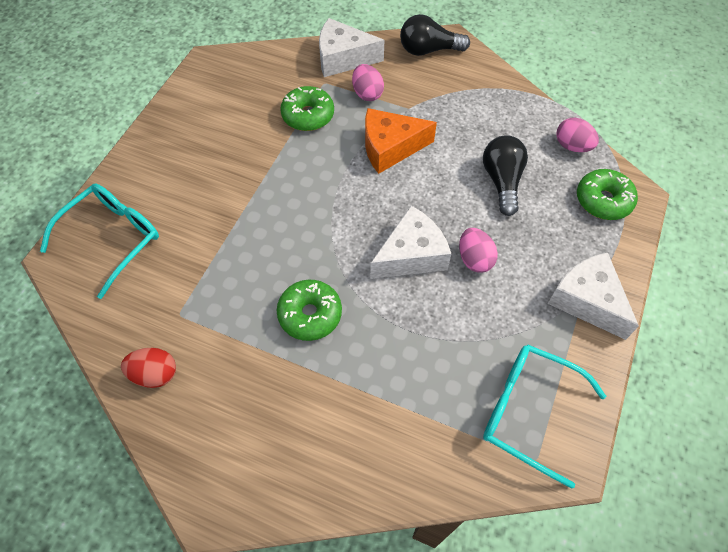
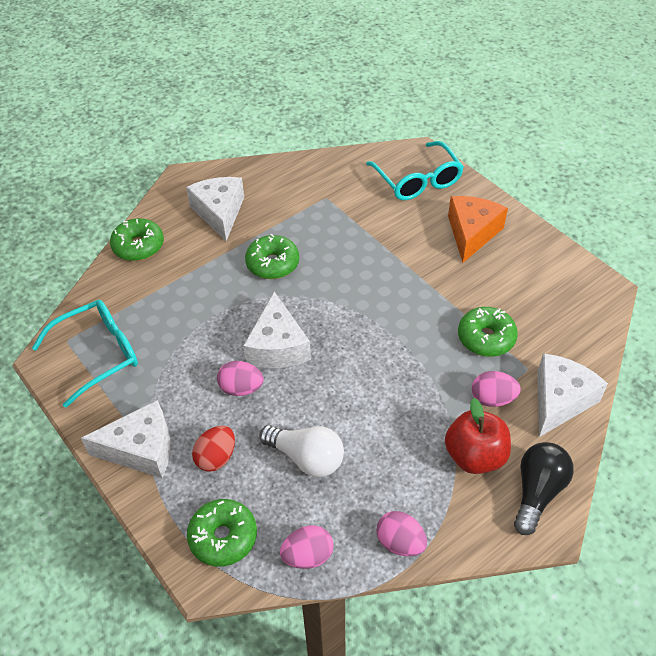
camera: 120 degrees right, 10 degrees down
(155, 374) = (289, 176): red egg -> red egg (216, 457)
(257, 418) = (219, 213): none -> white cheese
(361, 480) = (138, 246): none -> green donut
(390, 147) = (406, 385): orange cheese -> orange cheese (472, 233)
(424, 88) = (475, 456): none -> red apple
(502, 181) = (306, 458): black light bulb -> white light bulb
(521, 103) = (400, 543): none -> pink egg

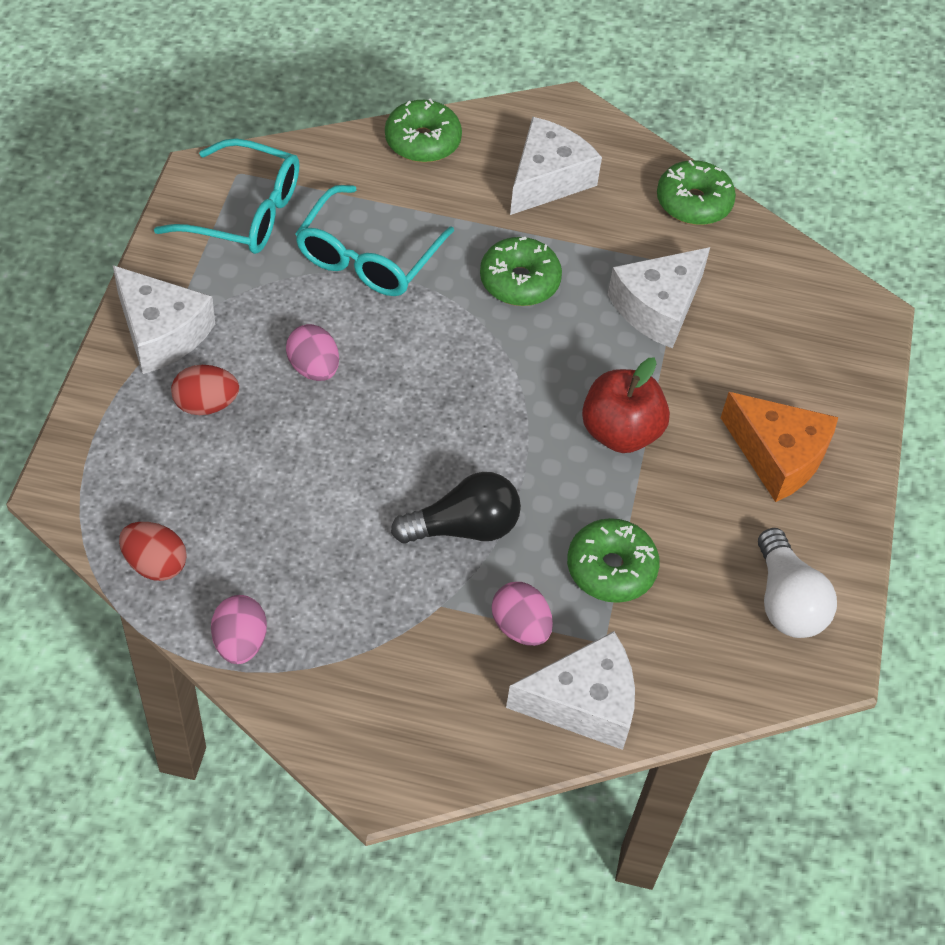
camera: 45 degrees right, 5 degrees up
(223, 537) = (117, 474): green donut -> green donut (693, 203)
(277, 346) = (402, 364): white cheese -> white cheese (657, 307)
(306, 458) = (275, 487): white light bulb -> white light bulb (786, 601)
(308, 556) = (155, 564): pink egg -> red egg
(417, 180) = (813, 343): turquoise glasses -> turquoise glasses (368, 257)
(472, 233) = (778, 456): orange cheese -> orange cheese turned 60 degrees clockwise
(475, 456) = (418, 653): red apple -> red apple (620, 432)
(537, 492) = (422, 747): black light bulb -> black light bulb (464, 527)

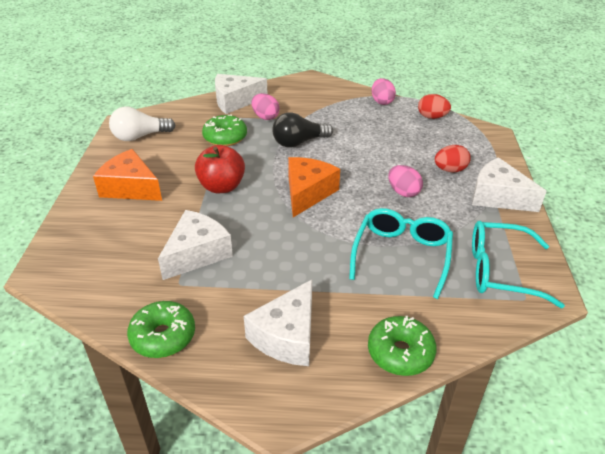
camera: 175 degrees right, 15 degrees down
(475, 393) = (308, 193): none -> orange cheese
(519, 281) = (294, 255): green donut -> none
(786, 601) = (140, 136): white light bulb -> white light bulb turned 90 degrees counterclockwise

